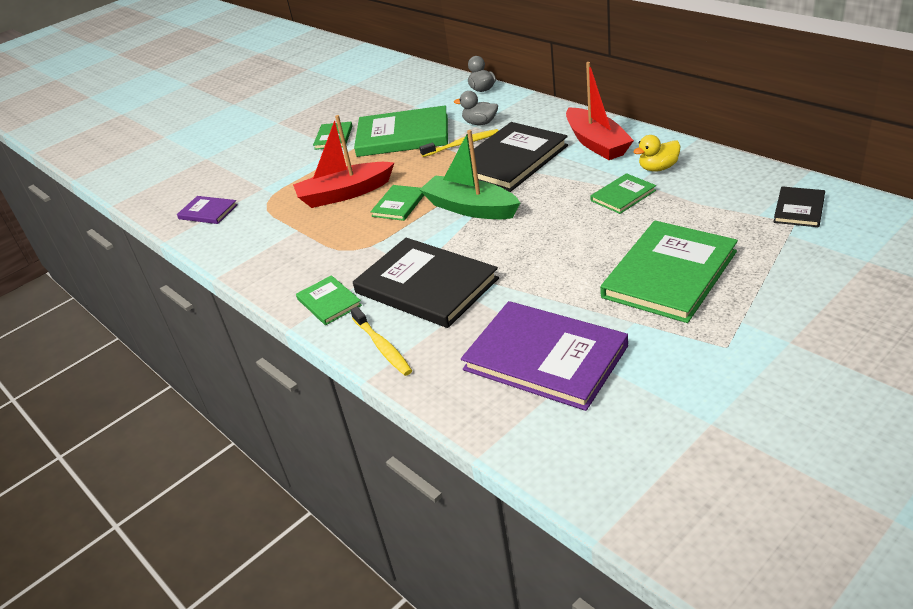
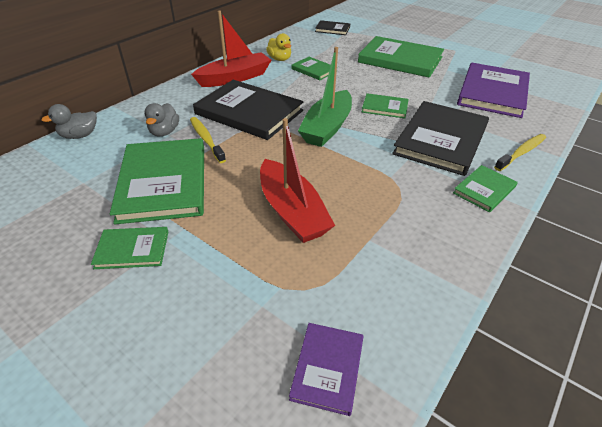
camera: 105 degrees left, 5 degrees up
(399, 205) = (319, 168): green book -> green book (384, 107)

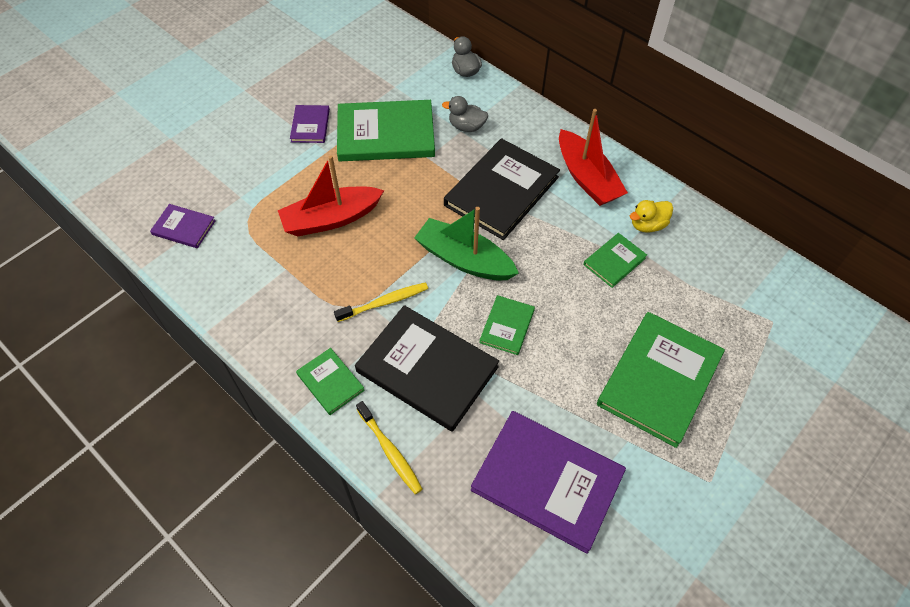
camera: 95 degrees right, 15 degrees up
(132, 249) = (310, 125): green book -> purple book
(206, 139) = (450, 158): yellow toothbrush -> yellow toothbrush (384, 302)
(332, 29) = (777, 303): black book -> none

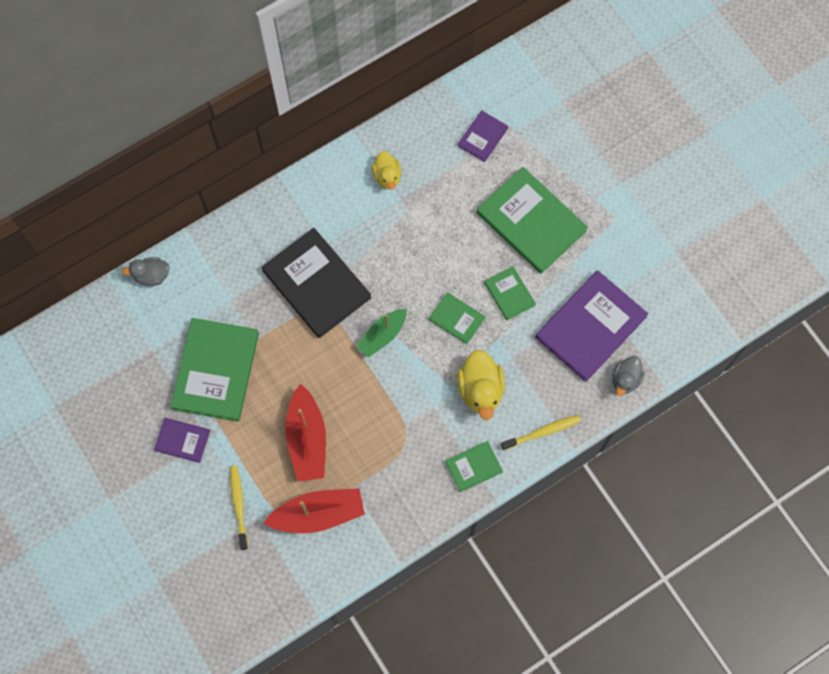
camera: 75 degrees left, 15 degrees up
(184, 227) = (280, 574): purple book -> purple book (483, 137)
(384, 302) = (409, 410): yellow toothbrush -> yellow toothbrush (238, 505)
(427, 369) = (480, 390): black book -> yellow duck
(464, 259) = (382, 335): green boat -> green boat, size x0.65
(466, 127) = (228, 294): grey duck -> grey duck (625, 379)
(587, 178) = (322, 207): red boat -> red boat (318, 514)
(614, 261) = (416, 216): green book -> green book (509, 294)

